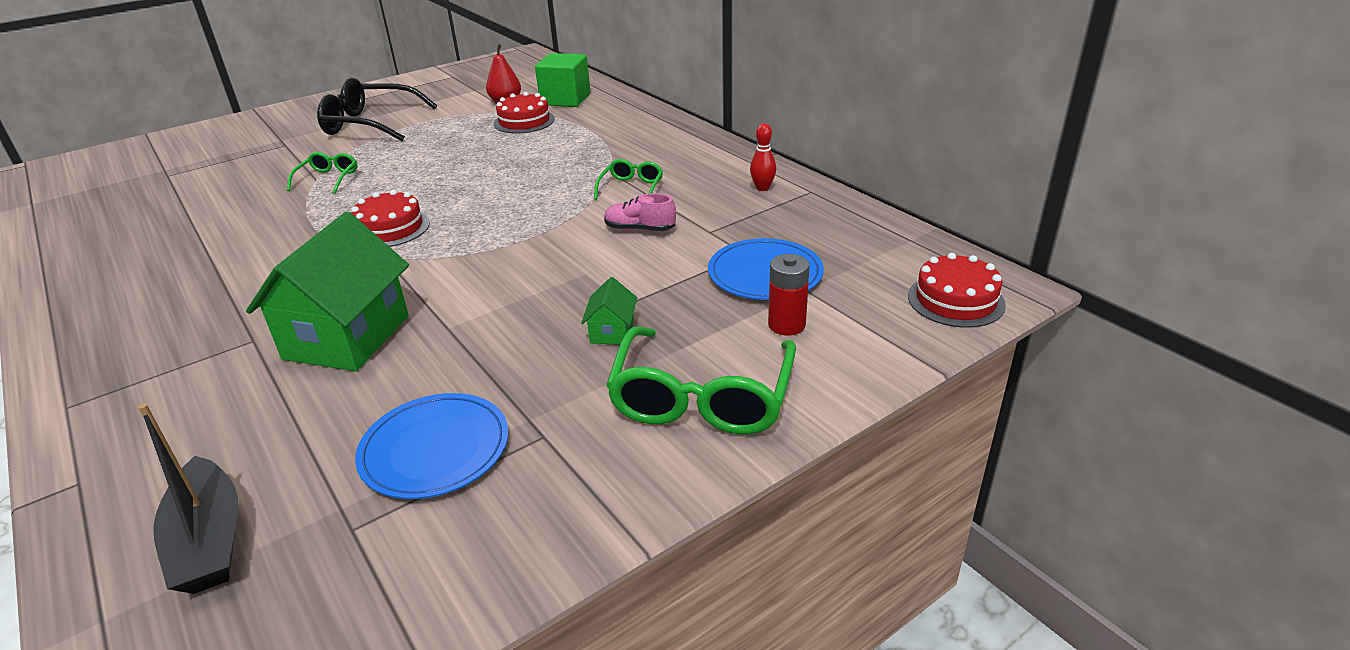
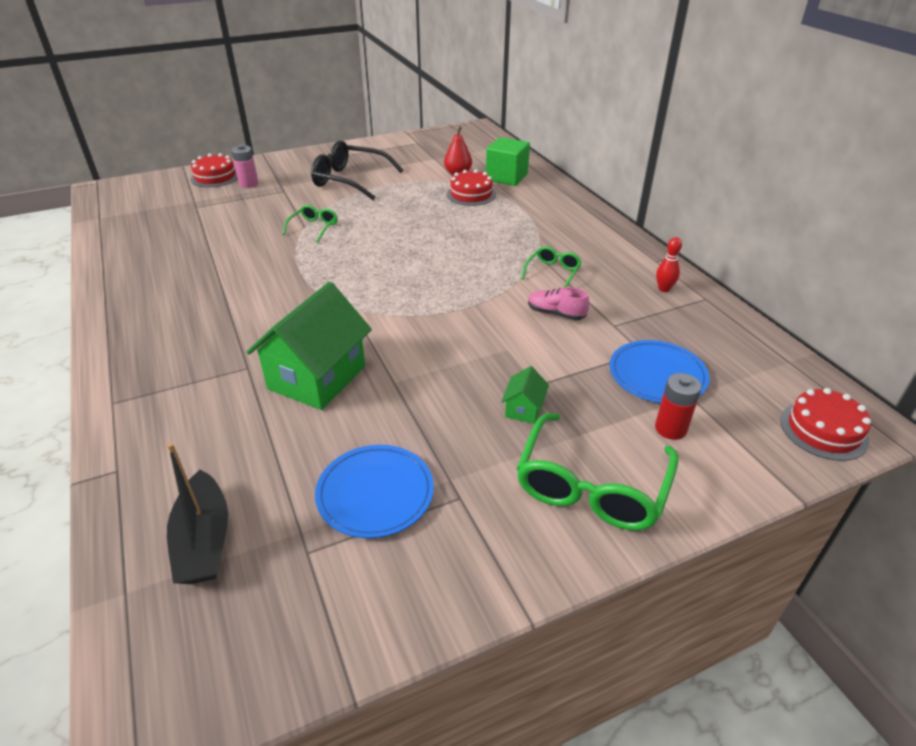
camera: 10 degrees right, 5 degrees up
(237, 143) = (249, 184): none -> pink battery
(390, 228) = (357, 281): red cake -> red cake (215, 177)

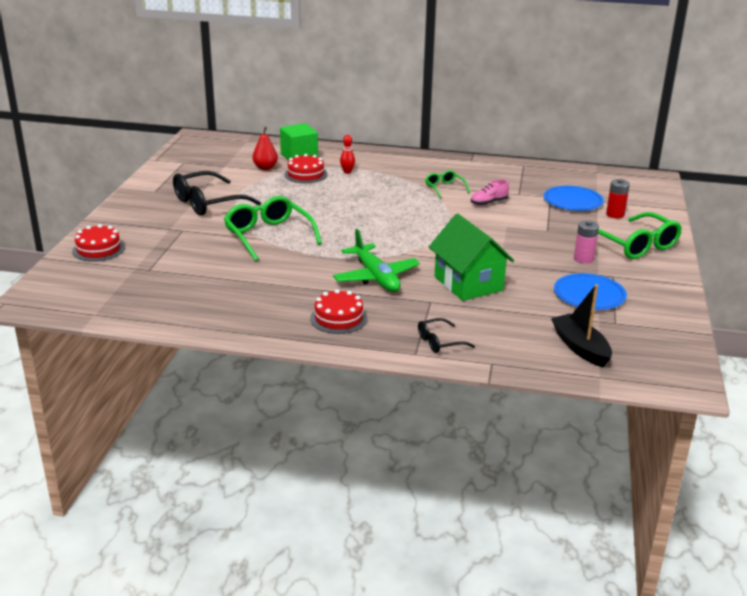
camera: 55 degrees left, 10 degrees down
(150, 410) = (439, 342): none -> black glasses
(204, 540) = (580, 348): black boat -> black boat turned 135 degrees counterclockwise
(249, 184) = (142, 240): pink battery -> pink battery (583, 259)
(278, 313) = (376, 277): none -> green plane
(314, 228) = (268, 236): green glasses -> green glasses, size x1.94
(524, 409) = (563, 240): green house -> none
(664, 289) = (501, 170): red bowling pin -> red bowling pin (347, 172)
(823, 430) = (649, 187): red cake -> red cake (338, 318)

